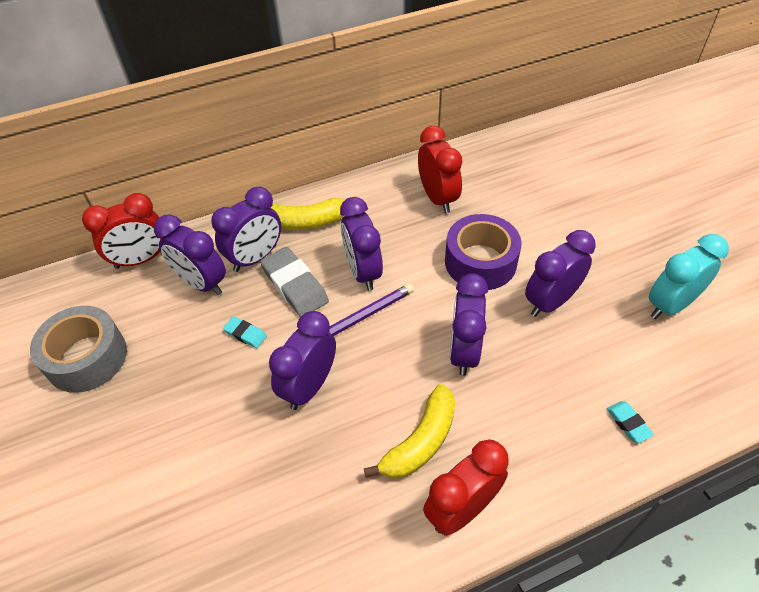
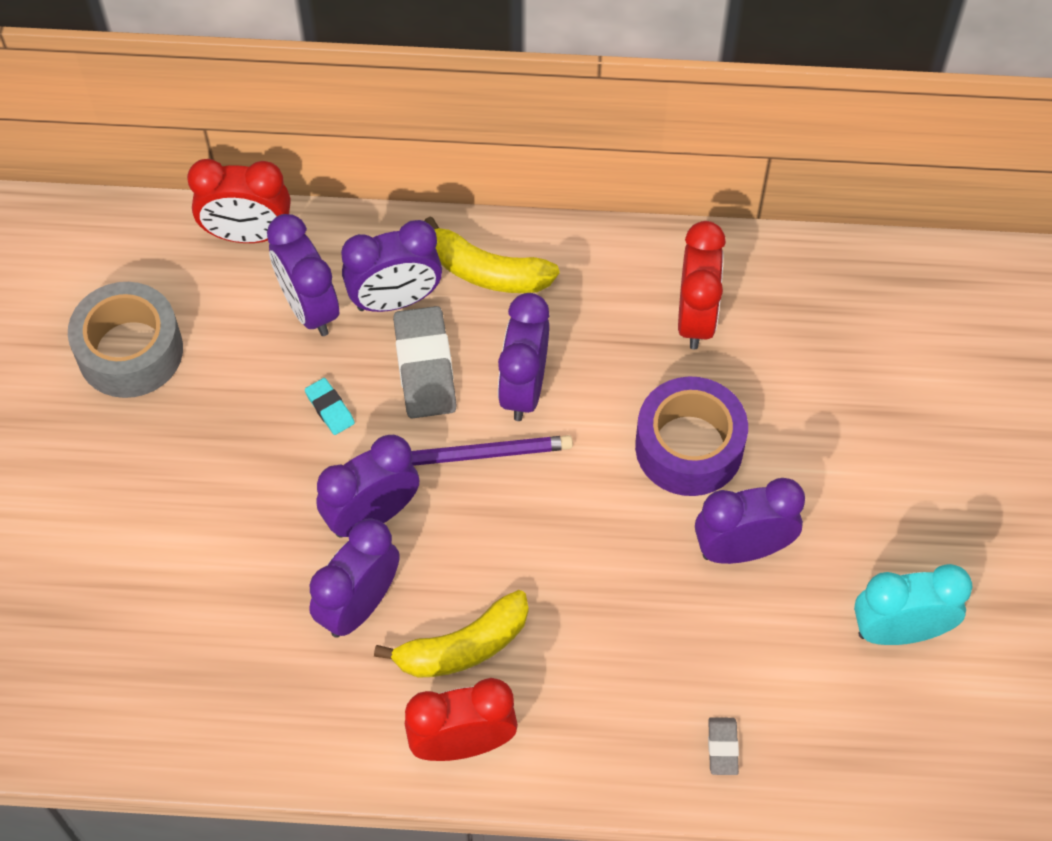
camera: 25 degrees right, 10 degrees up
(464, 351) = (584, 561): purple clock -> purple clock (359, 605)
(628, 423) = (722, 747): turquoise eraser -> grey eraser

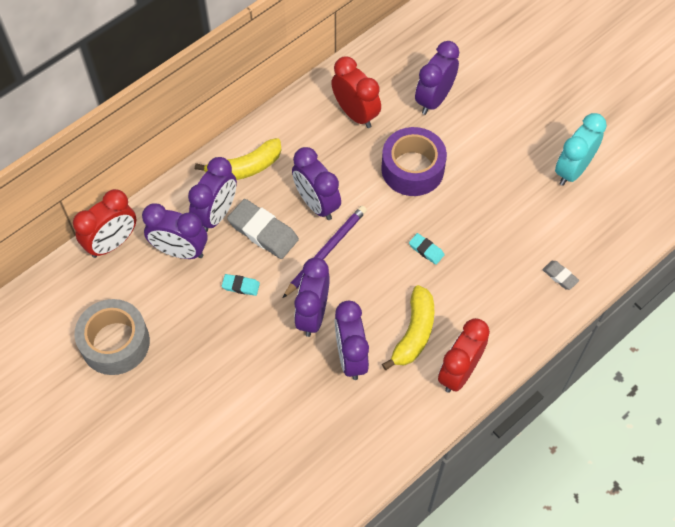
camera: 45 degrees left, 0 degrees up
(591, 561) = (426, 250): none -> turquoise eraser
(742, 549) = (479, 191): purple clock -> purple clock (434, 99)

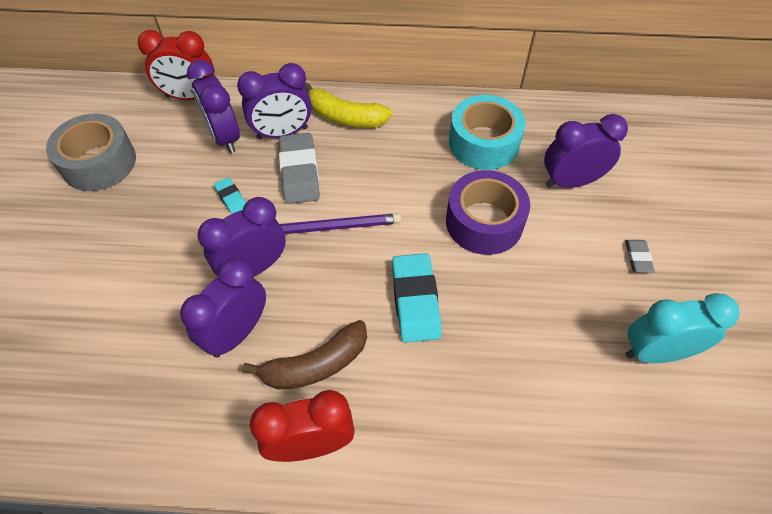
camera: 45 degrees right, 5 degrees down
(316, 204) = (367, 185): purple clock -> none
(355, 114) = (483, 143): red clock -> turquoise tape
(414, 333) = (315, 364): yellow banana -> brown banana
(426, 250) = (415, 300): turquoise eraser -> turquoise eraser, size x1.99
(560, 276) = (526, 448): grey eraser -> grey eraser (637, 258)

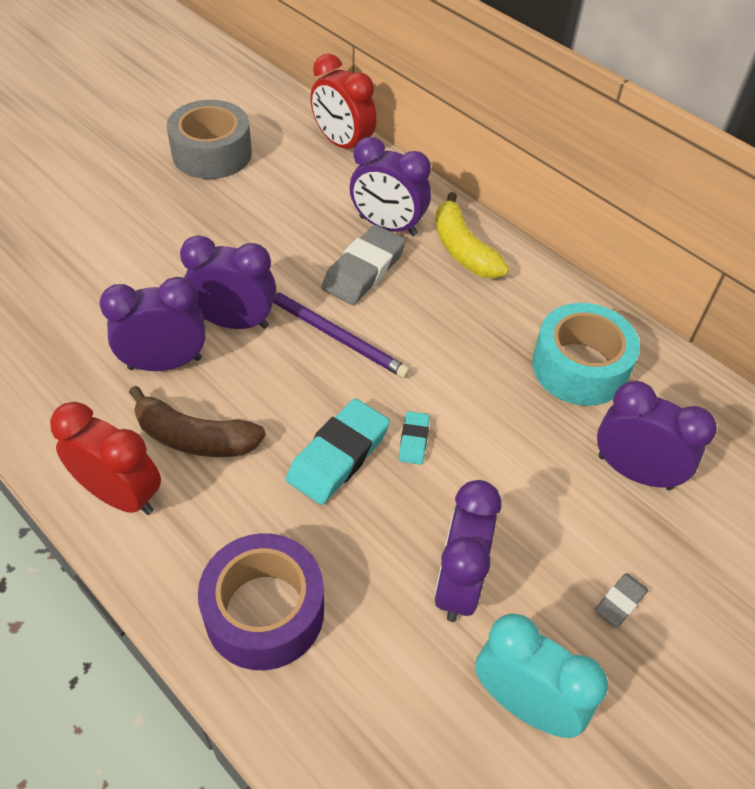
camera: 40 degrees right, 5 degrees down
(224, 137) = (333, 197): purple clock -> purple clock (458, 583)
(231, 198) = (281, 251): turquoise eraser -> turquoise eraser (414, 440)
(484, 222) = (489, 439): purple tape -> purple tape (264, 611)

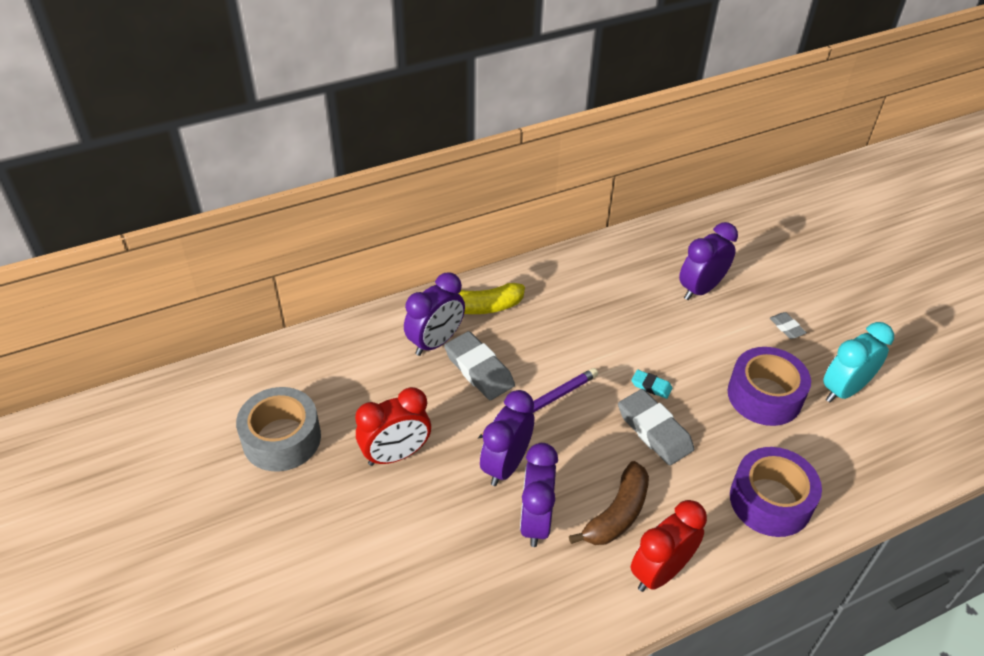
camera: 70 degrees left, 5 degrees down
(338, 456) = (654, 430): turquoise eraser -> grey eraser
(342, 144) = (319, 343): red clock -> red clock (396, 454)
(458, 583) = (764, 396): purple clock -> purple tape
(580, 367) = (612, 284): turquoise tape -> none

